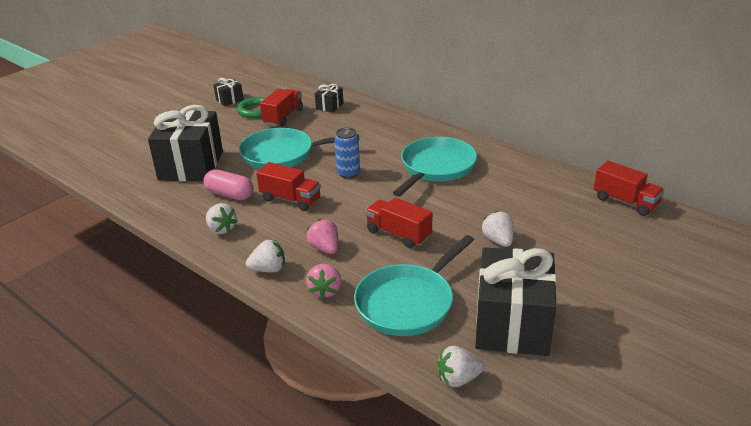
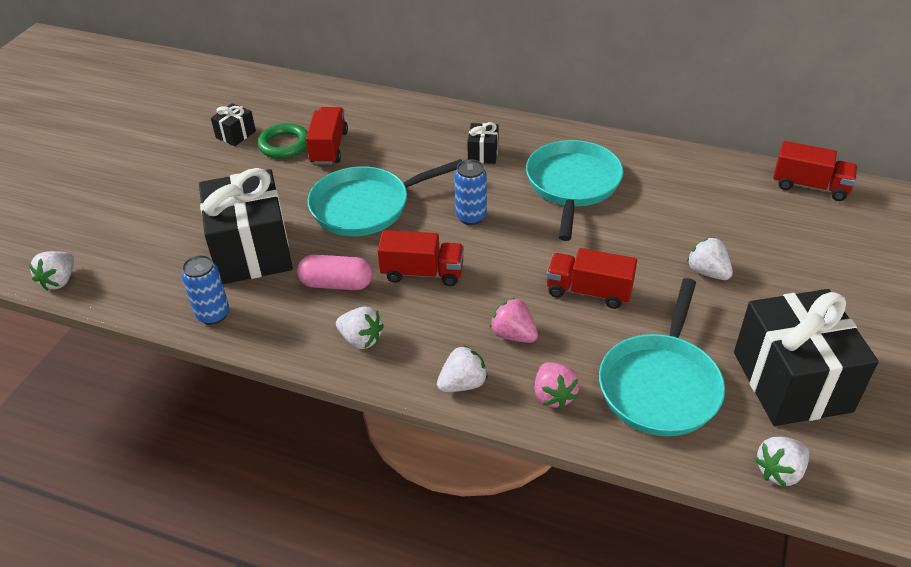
camera: 20 degrees left, 10 degrees up
(67, 159) = (59, 281): none -> white strawberry
(141, 196) = (213, 314): none -> blue can
(329, 106) = (380, 119): black gift -> black gift (483, 153)

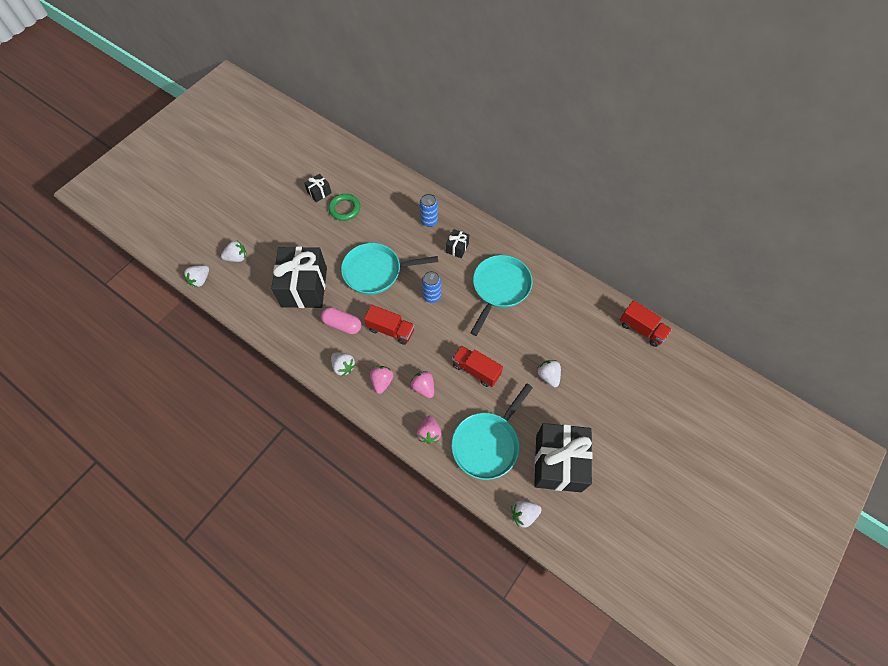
camera: 15 degrees right, 20 degrees up
(213, 314) = (272, 327): blue can -> blue can (429, 221)
(329, 148) = (369, 218): red truck -> none
(438, 344) = (382, 381): none -> pink strawberry
(463, 384) = (386, 411): white strawberry -> white strawberry (237, 257)

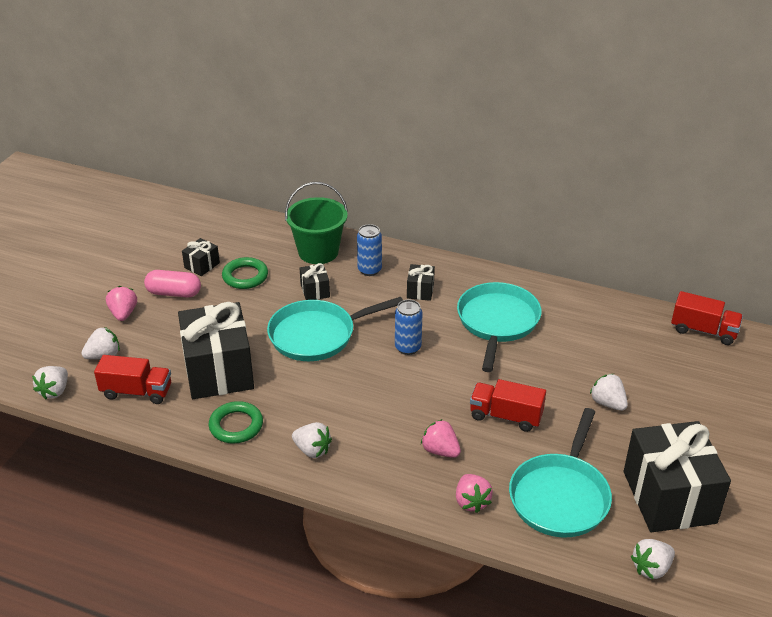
camera: 15 degrees left, 25 degrees down
(302, 335) = (236, 426): none -> green ring
(342, 324) = (291, 402): pink capsule -> pink capsule (174, 293)
(382, 381) = (377, 456): pink strawberry -> pink strawberry (123, 313)
(386, 232) = (315, 291): none -> black gift
(390, 330) = (365, 395): red truck -> red truck (137, 392)
(399, 197) = (318, 252): none -> green bucket

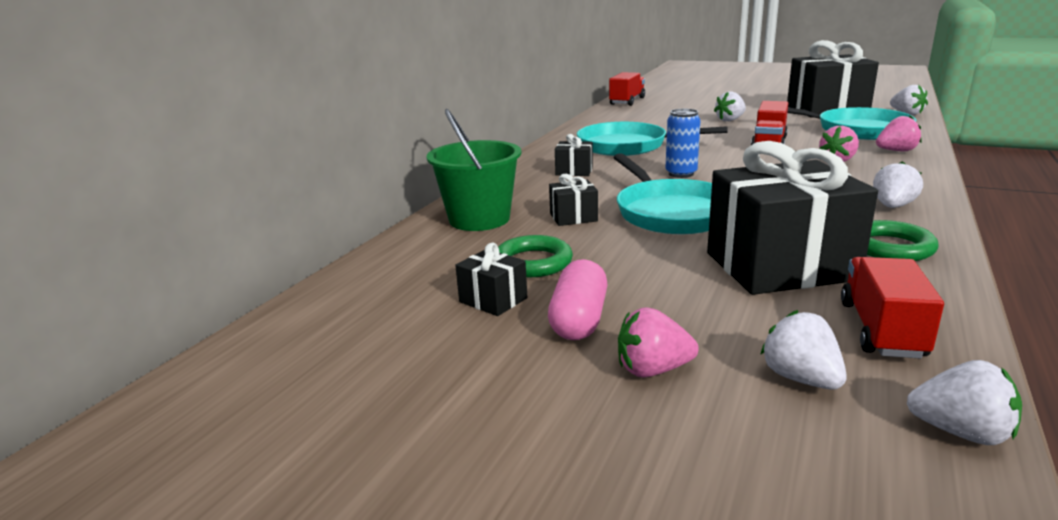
camera: 85 degrees left, 15 degrees down
(369, 270) = (529, 192): blue can -> none

